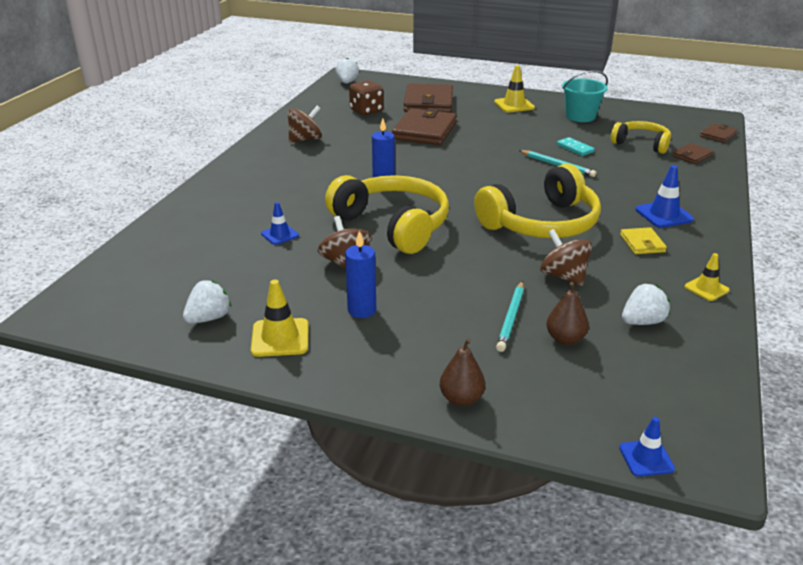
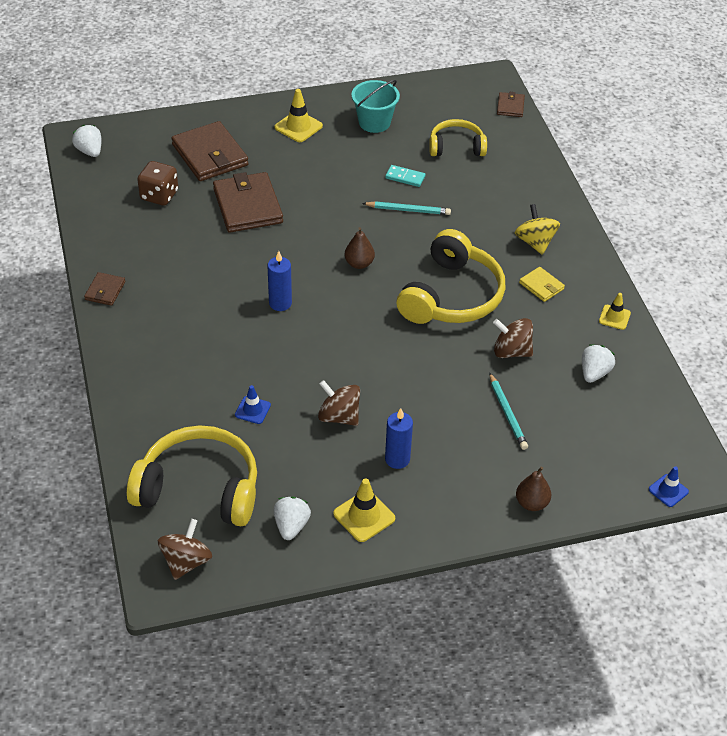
camera: 35 degrees left, 15 degrees up
(305, 139) = (142, 269): brown spinning top -> brown spinning top (186, 561)
(392, 225) = (336, 354): yellow headphones -> yellow headphones (199, 489)
(565, 339) = (557, 415): brown pear -> brown pear (359, 263)
(664, 215) = (535, 242): blue traffic cone -> yellow spinning top
(692, 155) = (508, 148): brown wallet -> brown wallet (105, 291)

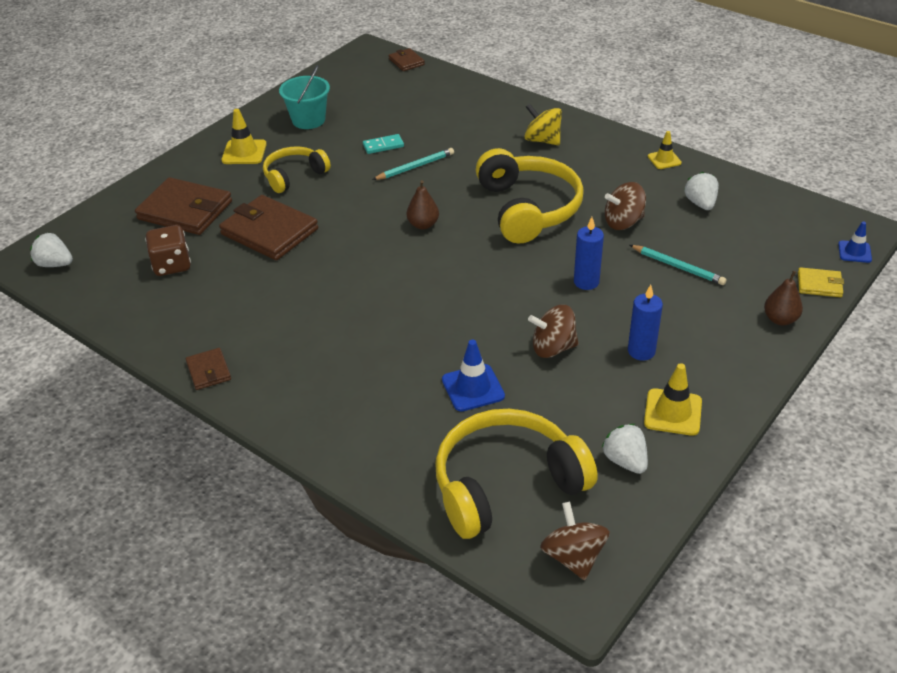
camera: 35 degrees left, 5 degrees down
(252, 410) = (473, 388): blue traffic cone -> blue traffic cone, size x1.53
(280, 303) = (392, 290): blue candle -> blue candle (586, 282)
(456, 147) = (398, 106): yellow headphones -> yellow headphones (294, 176)
(541, 286) = (585, 166): yellow wallet -> yellow wallet (819, 285)

